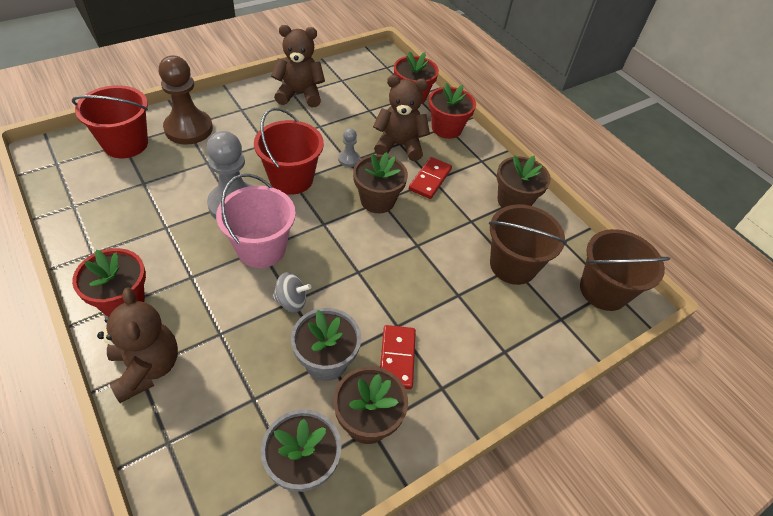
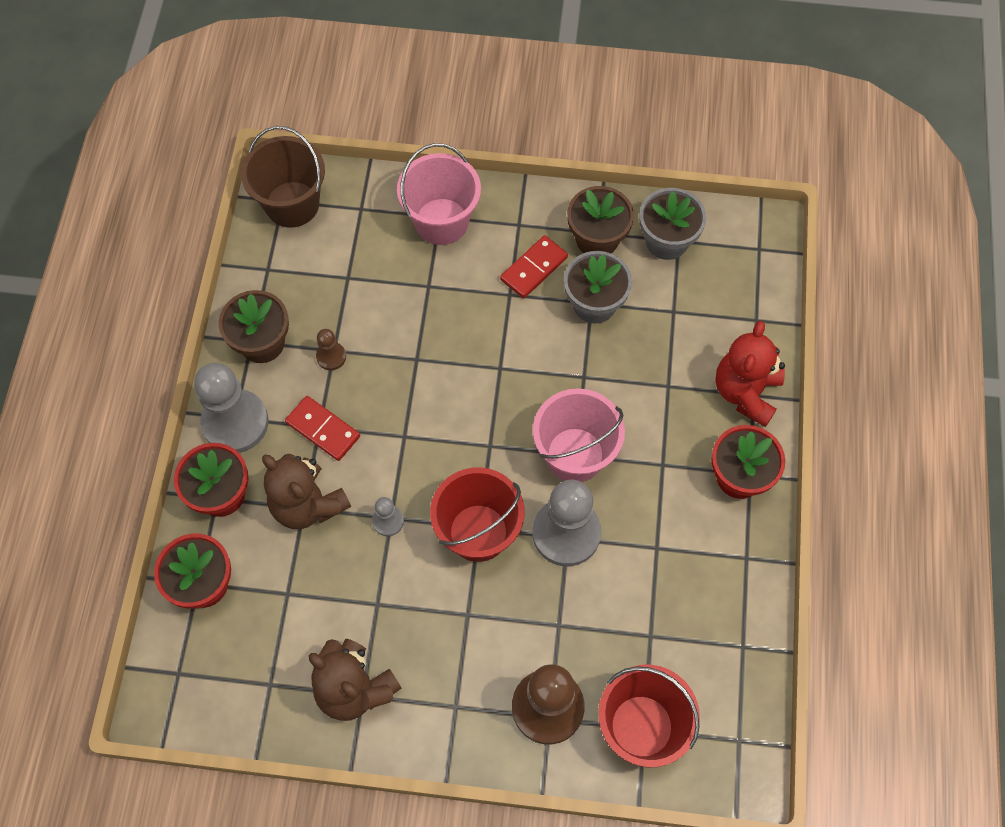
camera: 135 degrees left, 15 degrees up
(147, 368) = (745, 392): brown teddy bear -> red teddy bear
(291, 301) = (585, 377): grey spinning top -> none
(377, 200) = (407, 439): brown flower pot -> none
(430, 179) = (323, 430): red domino -> red domino turned 60 degrees clockwise
(468, 216) = (331, 356): none -> brown pawn
(478, 158) = (235, 422): none -> grey pawn
(499, 348) = (441, 221): none -> pink bucket
(513, 265) = (346, 279): brown bucket -> none

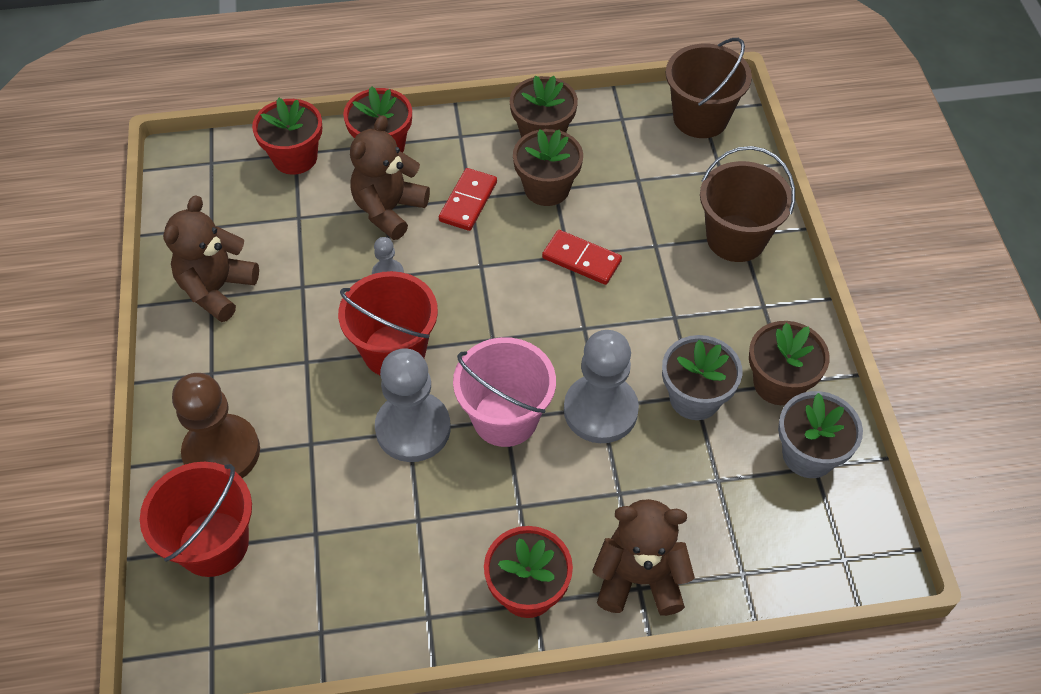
camera: 75 degrees right, 10 degrees down
(235, 422) = (455, 137): grey pawn -> grey pawn (600, 410)
(331, 356) = (547, 188): brown pawn -> brown flower pot
(441, 221) = (736, 238): pink bucket -> brown bucket
(534, 269) = (715, 332): red domino -> red domino (581, 260)
(745, 392) = (639, 578): red teddy bear -> brown teddy bear

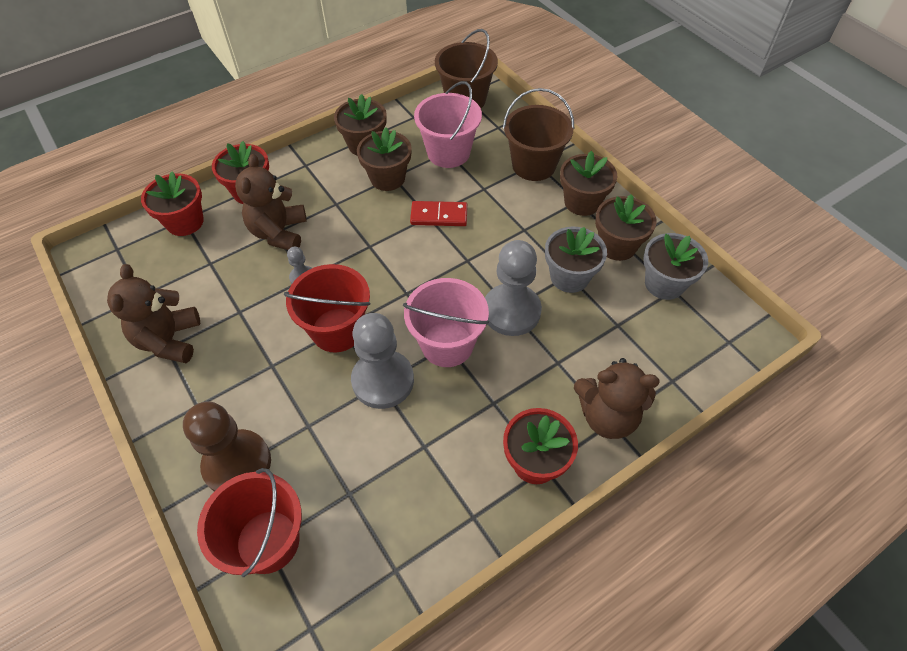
camera: 25 degrees left, 0 degrees up
(468, 201) = (335, 206): red domino -> none
(638, 182) = (448, 152): none -> pink bucket
(639, 578) = (607, 416): brown teddy bear -> brown teddy bear turned 150 degrees counterclockwise
(768, 310) = (582, 202): none -> brown flower pot

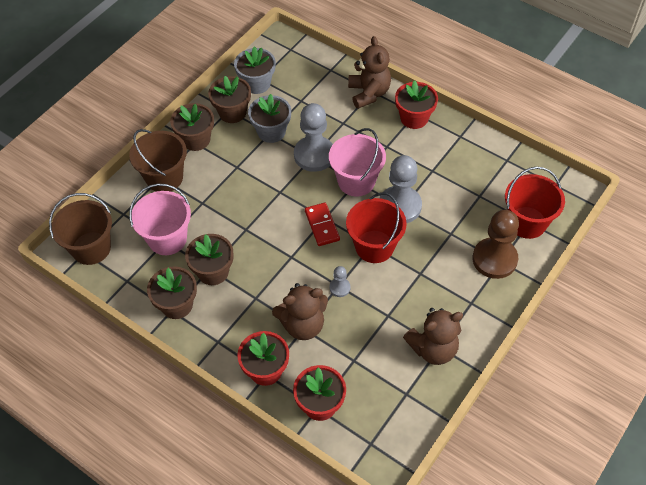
camera: 110 degrees left, 0 degrees up
(439, 216) = (243, 222): red domino -> red domino (322, 225)

